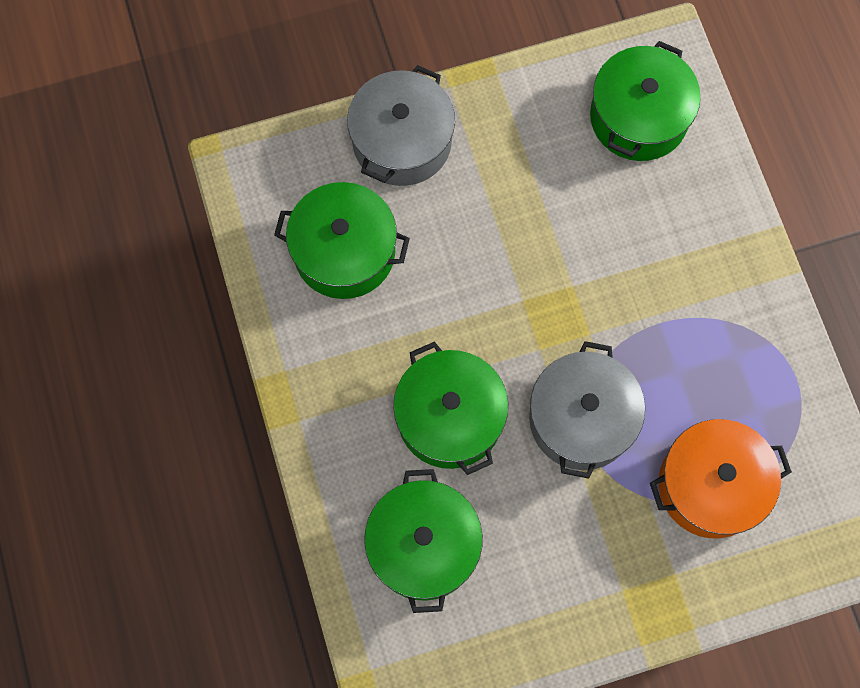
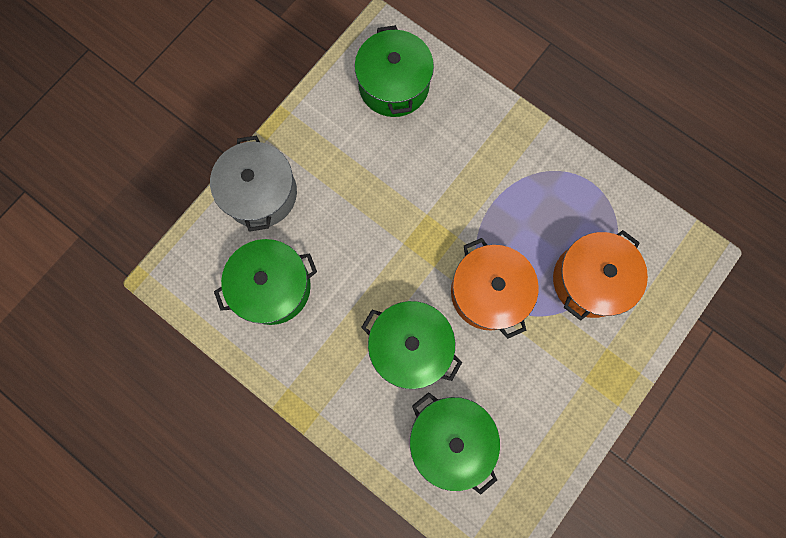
camera: 35 degrees left, 5 degrees up
(581, 419) = (488, 292): grey pot -> orange pot

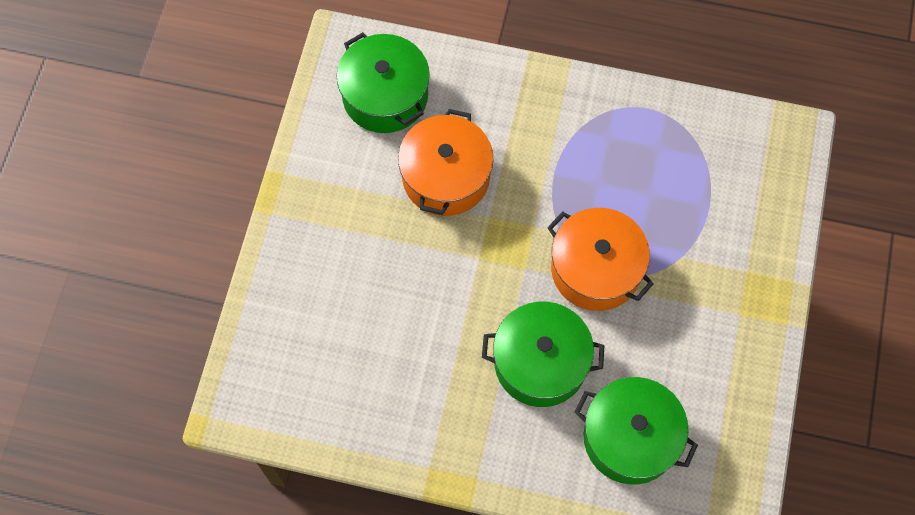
camera: 25 degrees left, 10 degrees down
(260, 193) = (293, 274): grey pot -> none
(273, 287) = (358, 368): green pot -> none
(590, 280) = (695, 210): orange pot -> orange pot (446, 177)

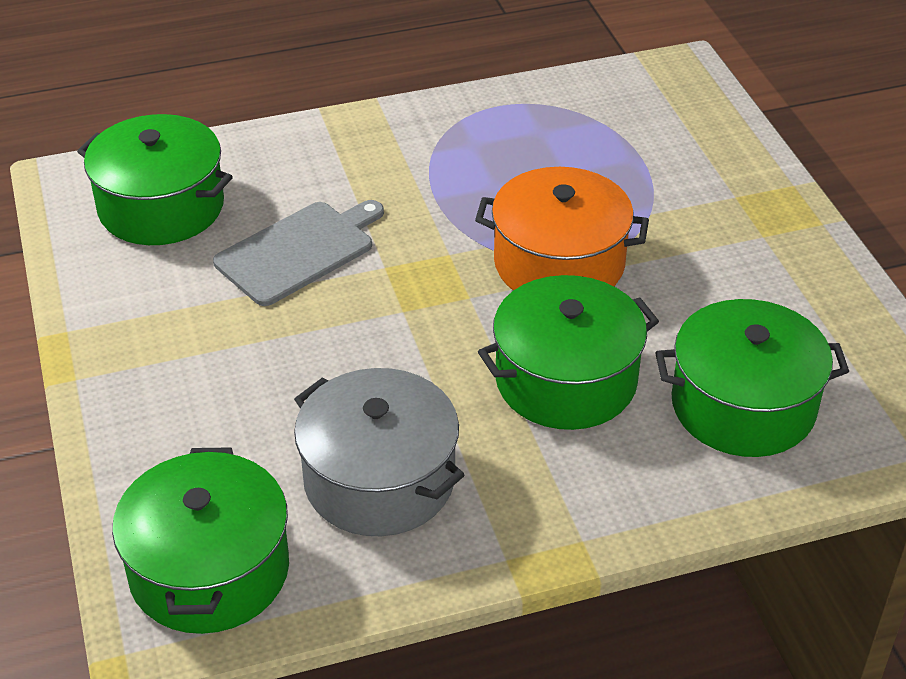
camera: 30 degrees left, 25 degrees down
(275, 388) = (209, 570): none -> green pot
(394, 377) = (379, 480): none -> grey pot
(446, 177) = (299, 251): orange pot -> grey cutting board

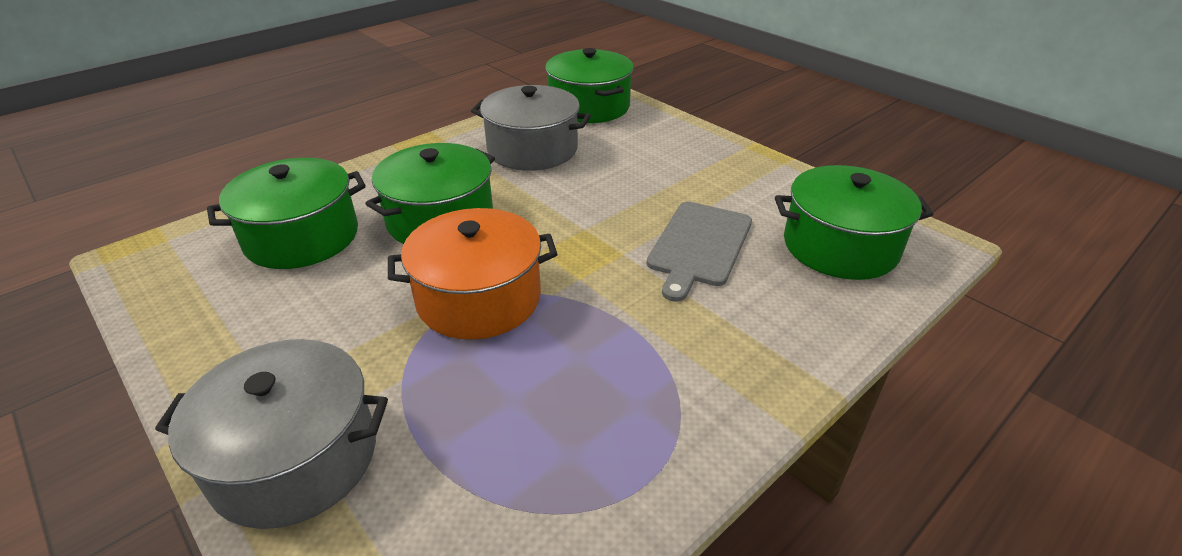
camera: 155 degrees right, 5 degrees down
(738, 183) = (295, 458): none -> grey pot

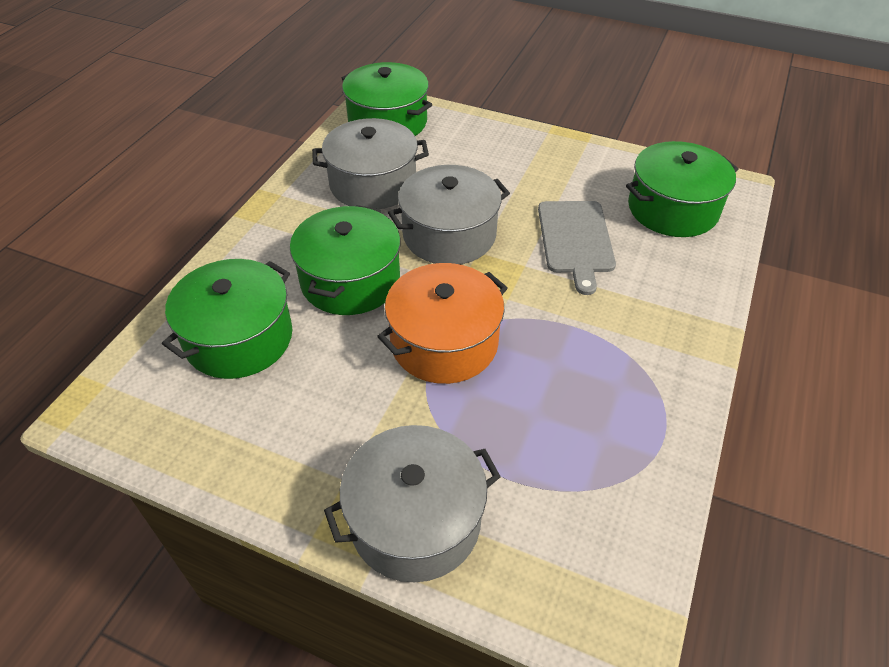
camera: 25 degrees left, 10 degrees up
(568, 207) = (449, 234): none -> grey pot

